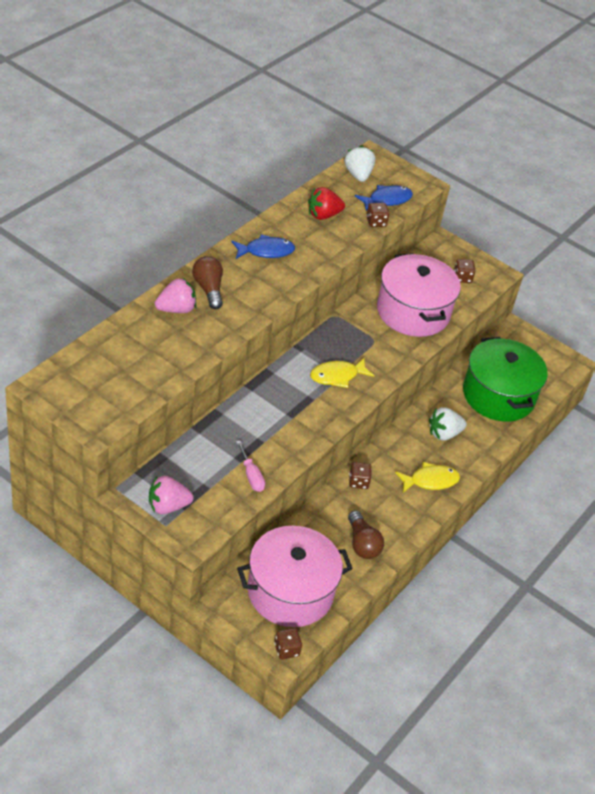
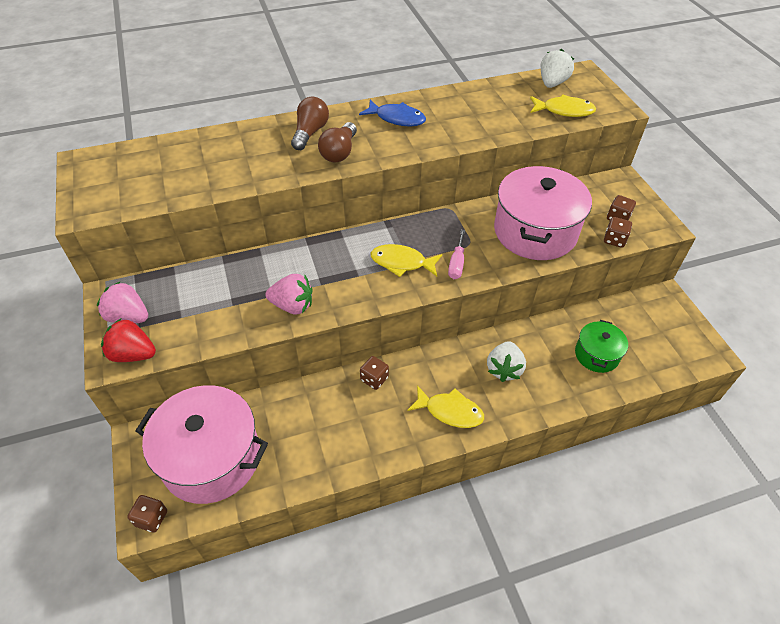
camera: 40 degrees right, 5 degrees up
(176, 309) = (263, 139): pink strawberry -> pink strawberry (292, 306)
(251, 476) = (229, 322): pink screwdriver -> pink screwdriver (456, 264)
(323, 215) = (484, 106): red strawberry -> red strawberry (133, 354)
(362, 544) = (323, 444): brown light bulb -> brown light bulb (339, 152)
(376, 222) = (534, 126): brown dice -> brown dice (614, 240)
(387, 200) = (564, 111): blue fish -> yellow fish
(444, 434) = (504, 369): white strawberry -> white strawberry turned 90 degrees counterclockwise
(498, 395) = (596, 355): green pot -> green pot, size x0.51

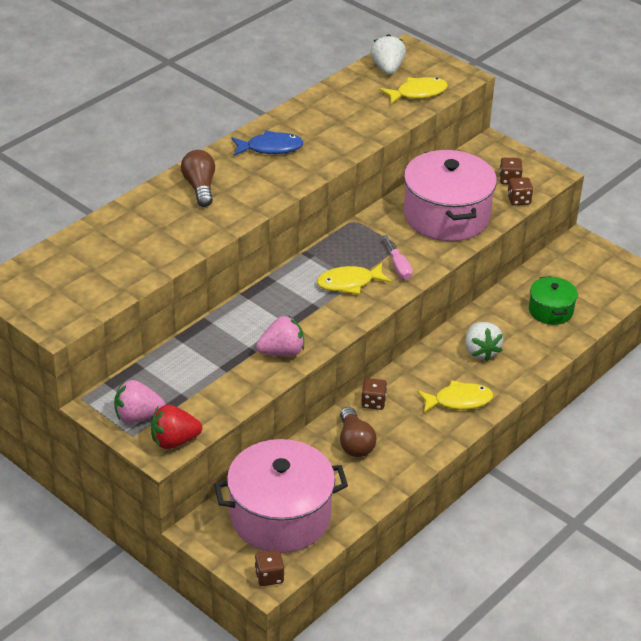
camera: 30 degrees left, 10 degrees down
(339, 152) = (245, 196): brown light bulb -> brown light bulb (354, 443)

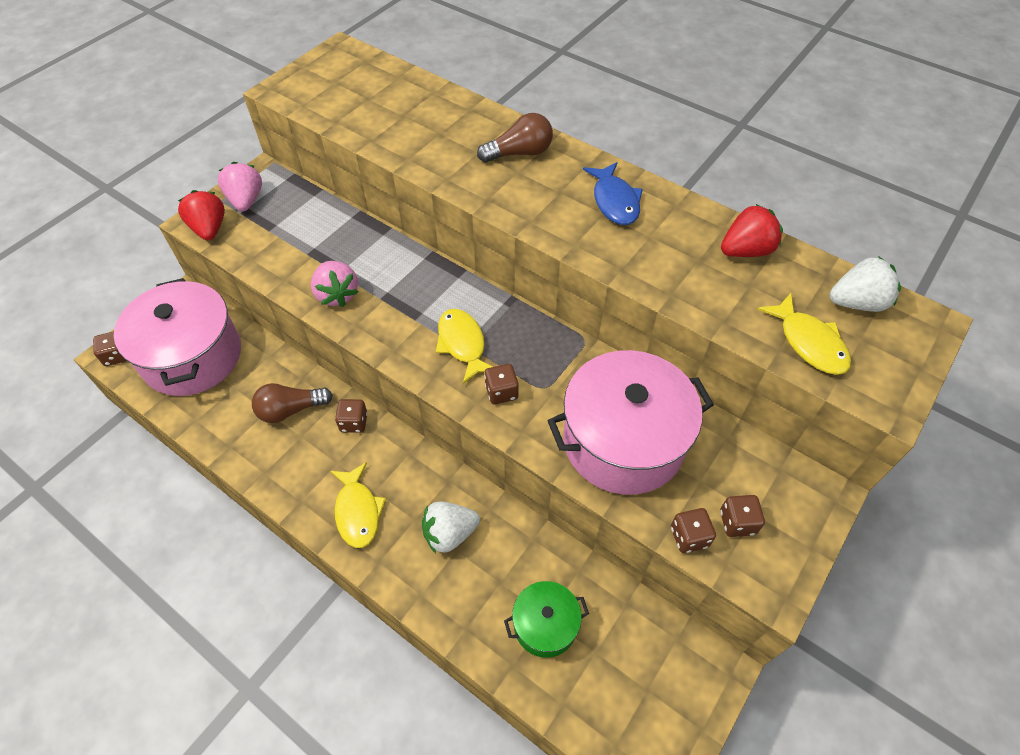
camera: 85 degrees right, 15 degrees up
(333, 101) = (745, 251): none -> red strawberry
(398, 267) = (501, 392): pink screwdriver -> brown dice

